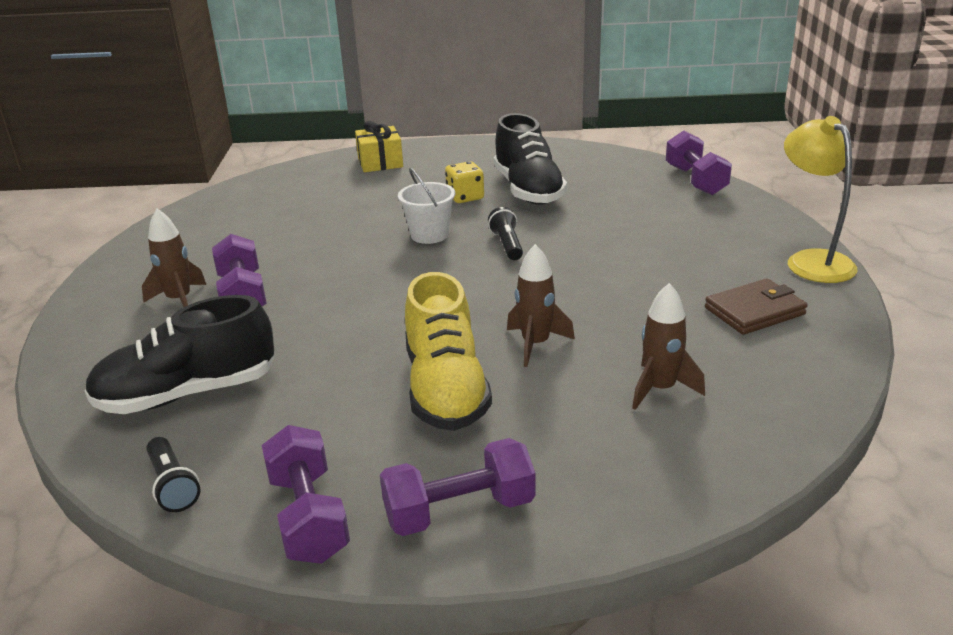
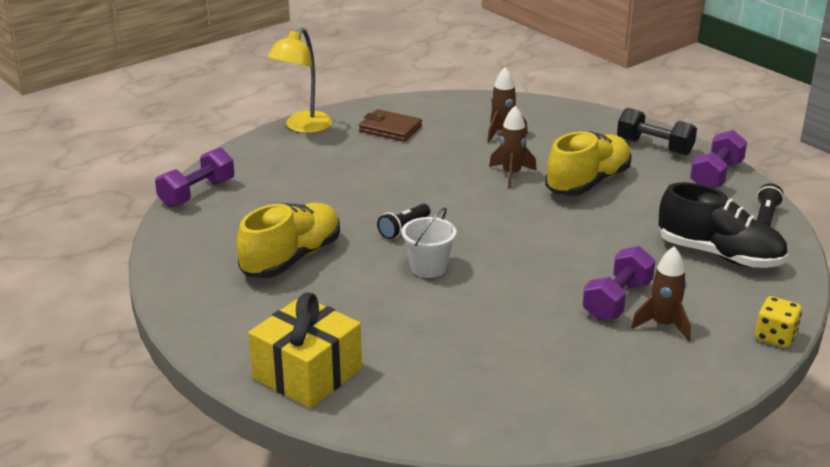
camera: 130 degrees left, 0 degrees up
(380, 162) = (307, 373): yellow gift -> yellow gift, size x1.51
(459, 511) = (654, 147): purple dumbbell -> black dumbbell
(465, 197) = (339, 283): yellow dice -> yellow dice (775, 337)
(528, 190) = (291, 258): black shoe -> yellow shoe

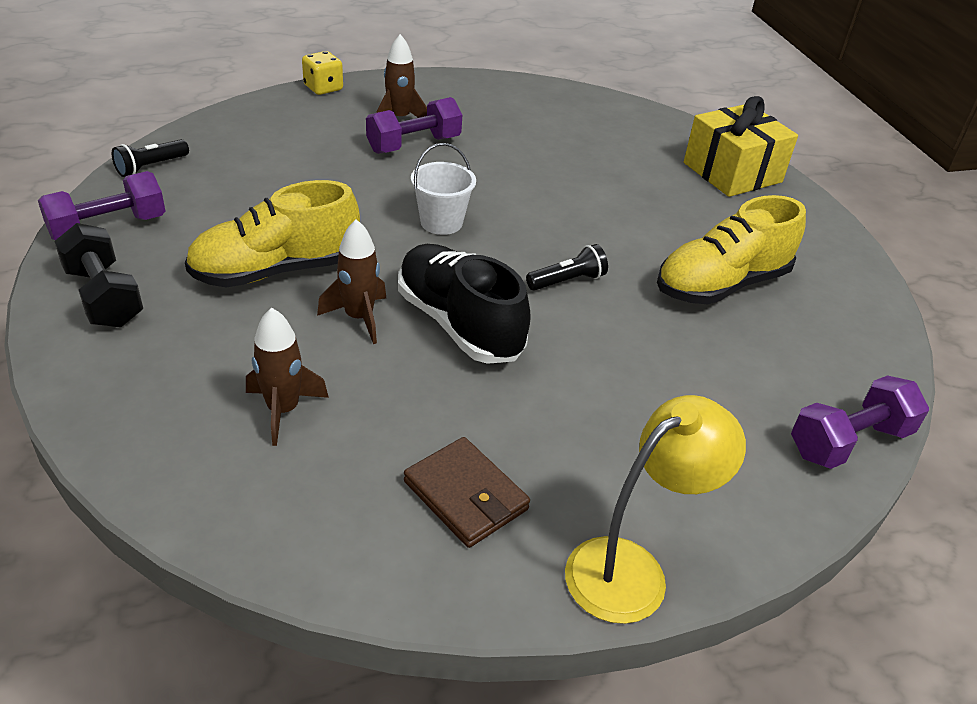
camera: 160 degrees left, 10 degrees up
(428, 268) = (569, 226): white bucket -> white bucket (441, 222)
(719, 255) = (263, 150): black shoe -> black shoe (459, 324)

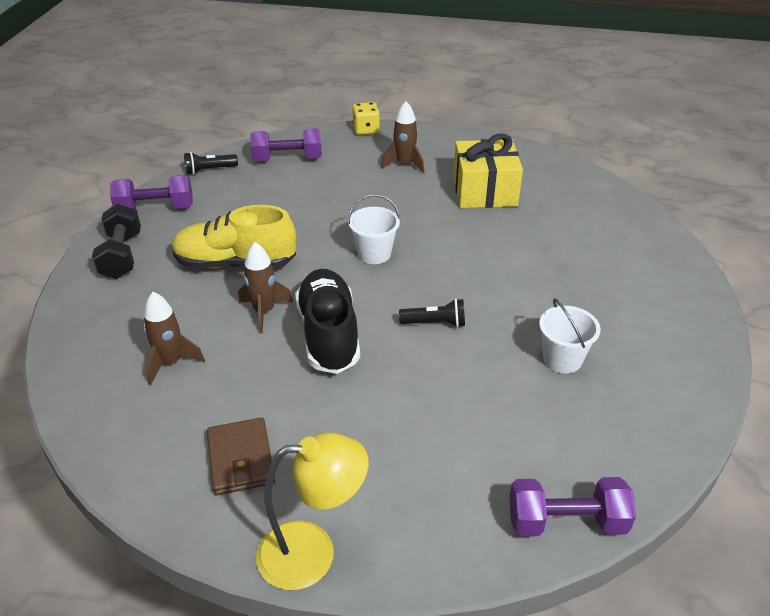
camera: 30 degrees right, 0 degrees up
(414, 145) = (399, 187): purple dumbbell -> purple dumbbell (288, 159)
(721, 285) = (562, 359): yellow shoe -> white bucket
(732, 172) = (654, 264): yellow gift -> yellow gift (484, 191)

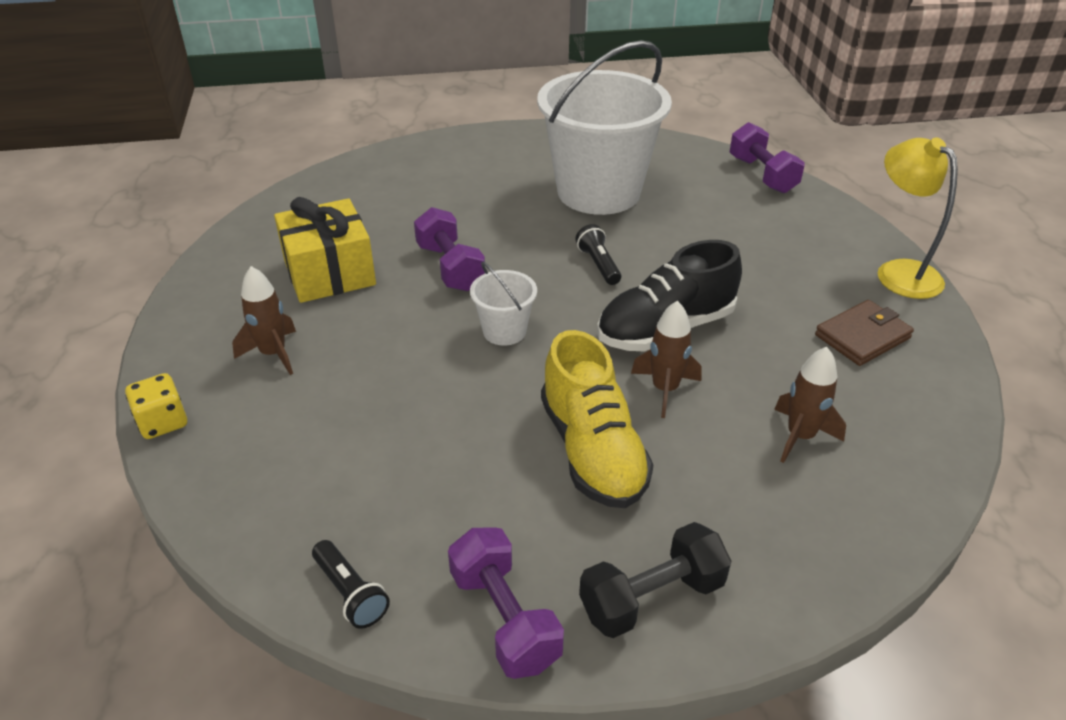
camera: 110 degrees left, 0 degrees up
(288, 159) = (285, 492): purple dumbbell -> purple dumbbell (450, 267)
(562, 359) = (598, 192): white bucket -> white bucket, size x2.34

